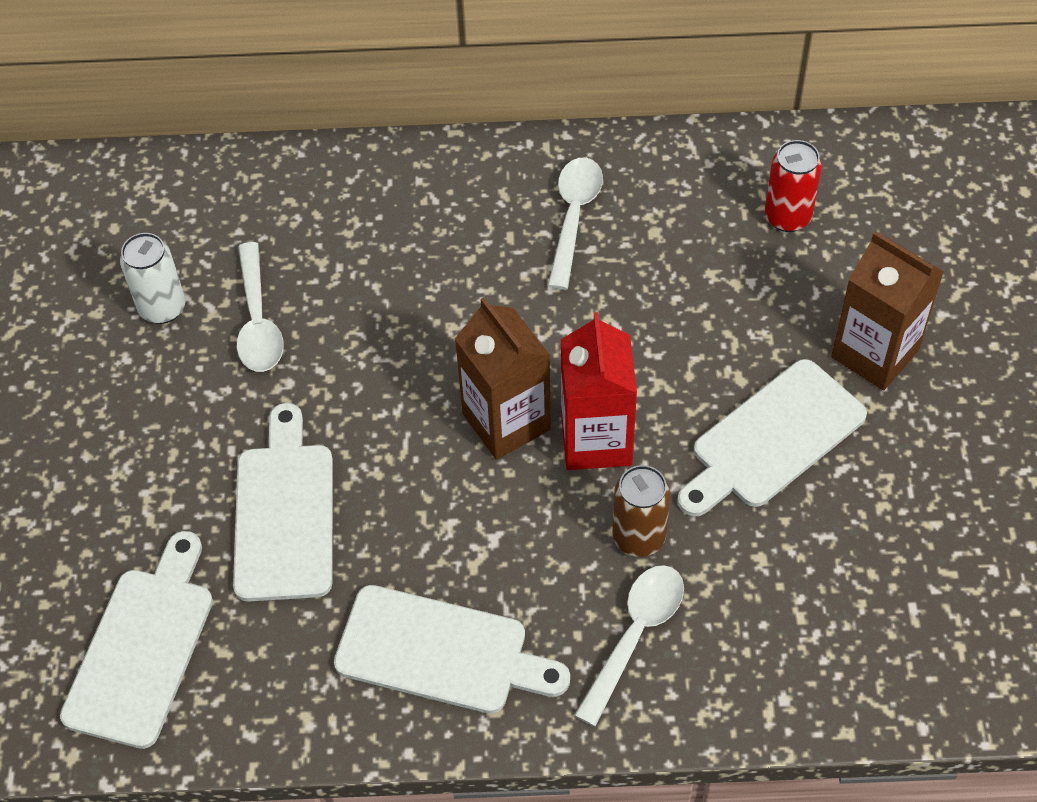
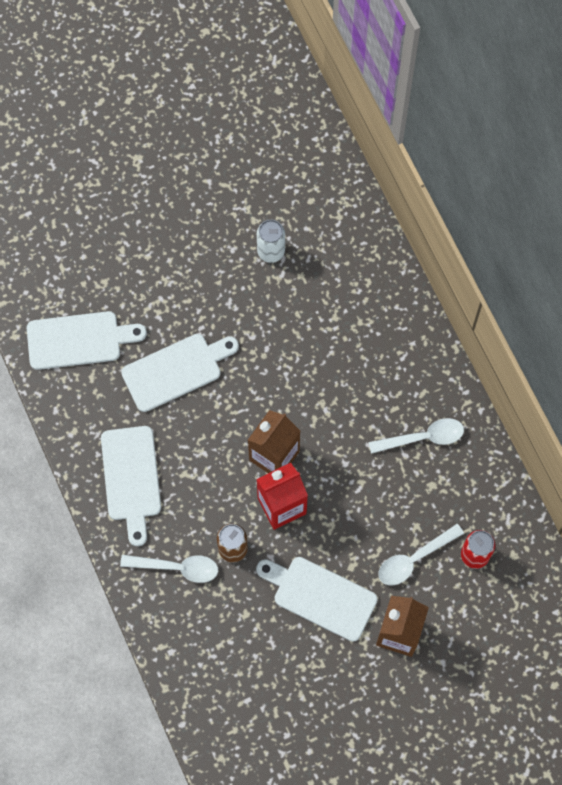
camera: 65 degrees right, 15 degrees up
(258, 320) = (283, 303): white spoon -> white spoon (414, 559)

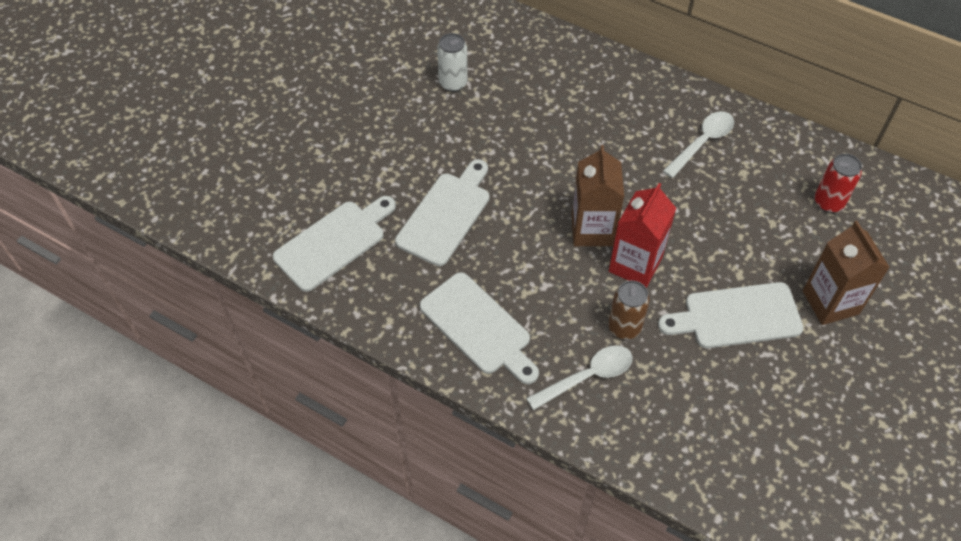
camera: 35 degrees left, 15 degrees down
(414, 559) = (784, 236): white spoon -> none

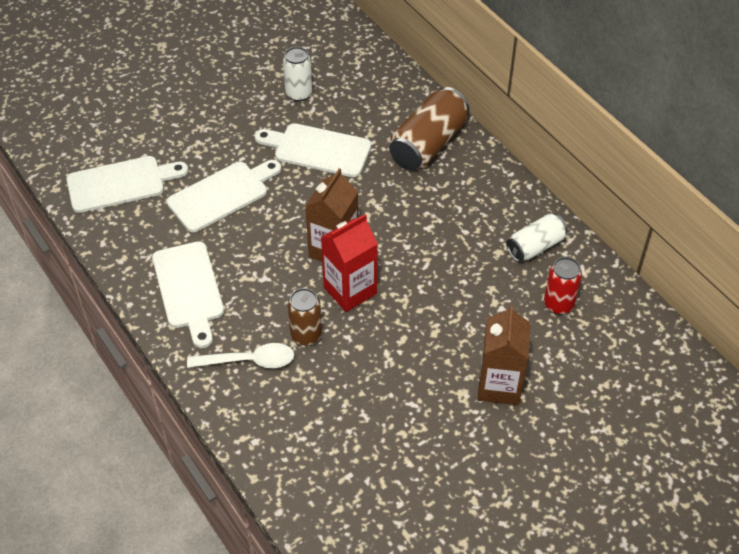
camera: 25 degrees right, 5 degrees down
(610, 90) = (428, 144): none -> brown can
(702, 143) = (479, 215): white spoon -> none
(736, 316) = (407, 364): white cutting board -> white cutting board (318, 150)
(772, 154) = (535, 246): none -> white can

